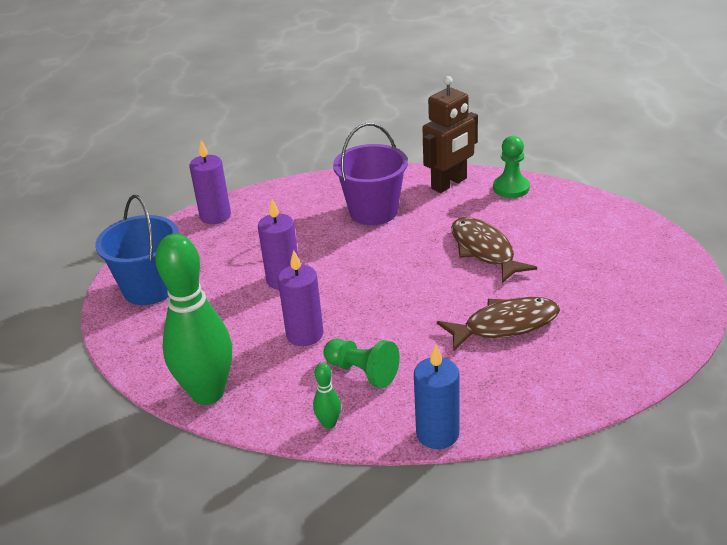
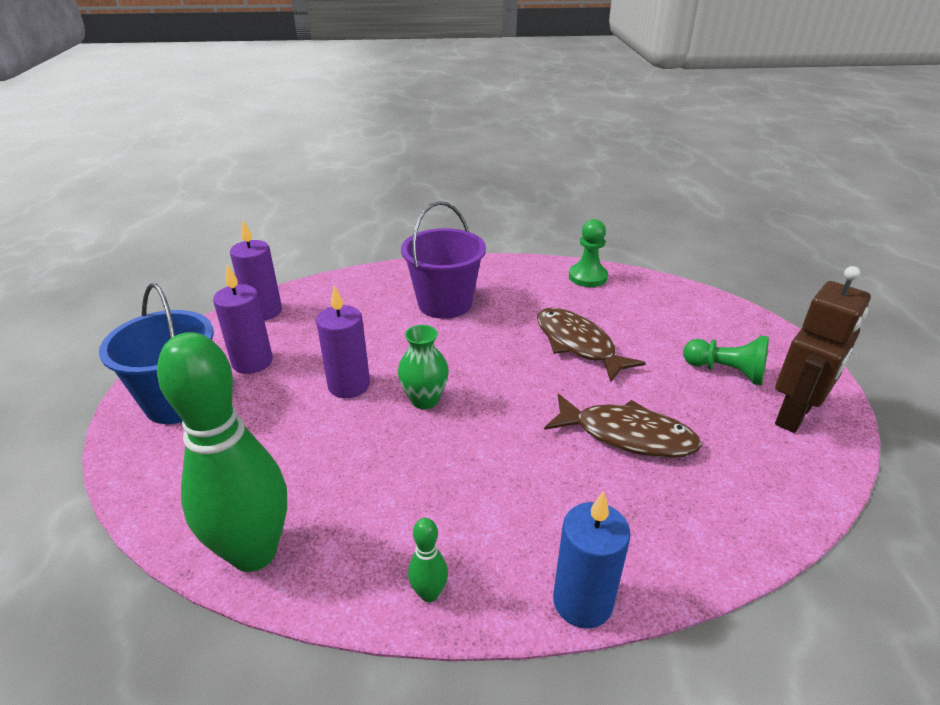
camera: 10 degrees left, 0 degrees up
(305, 334) = (382, 457): purple candle -> purple candle (252, 362)
(344, 293) = (424, 400): none -> green vase
(362, 372) = (463, 508): green pawn -> green pawn (726, 372)
(449, 184) = (521, 273): brown robot -> brown robot (794, 415)
(505, 325) = (627, 435): brown fish -> brown fish turned 45 degrees clockwise

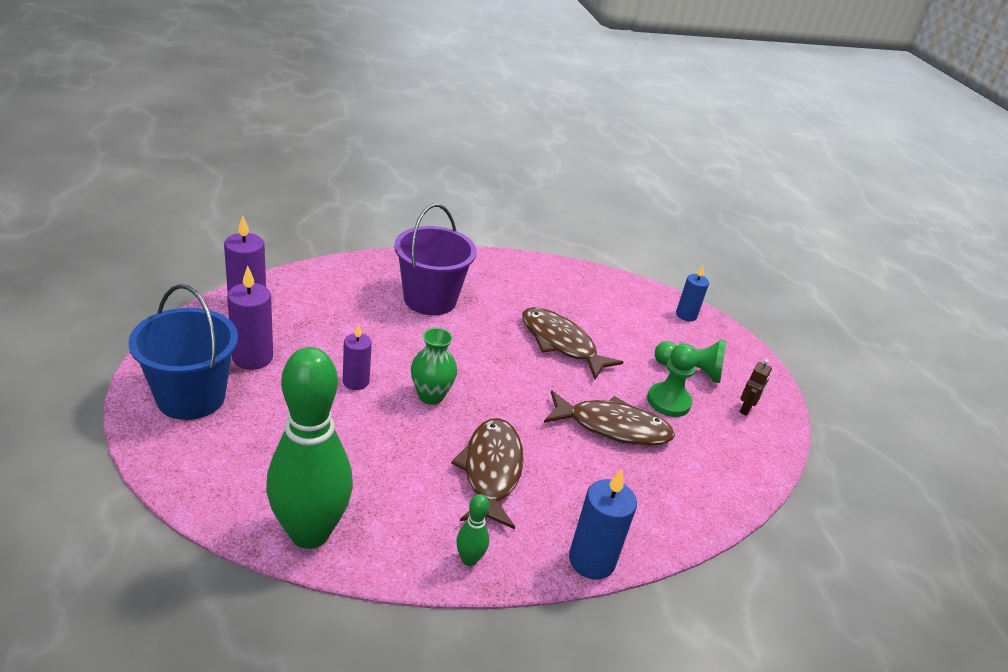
camera: 15 degrees left, 0 degrees up
(349, 385) = (356, 382): purple candle -> purple candle, size x0.66
(476, 484) = (491, 471): none -> brown fish
(587, 277) = (562, 275): green pawn -> green pawn (668, 401)
(724, 313) = (686, 315): none -> blue candle
(794, 415) = (746, 409): brown robot -> brown robot, size x0.45

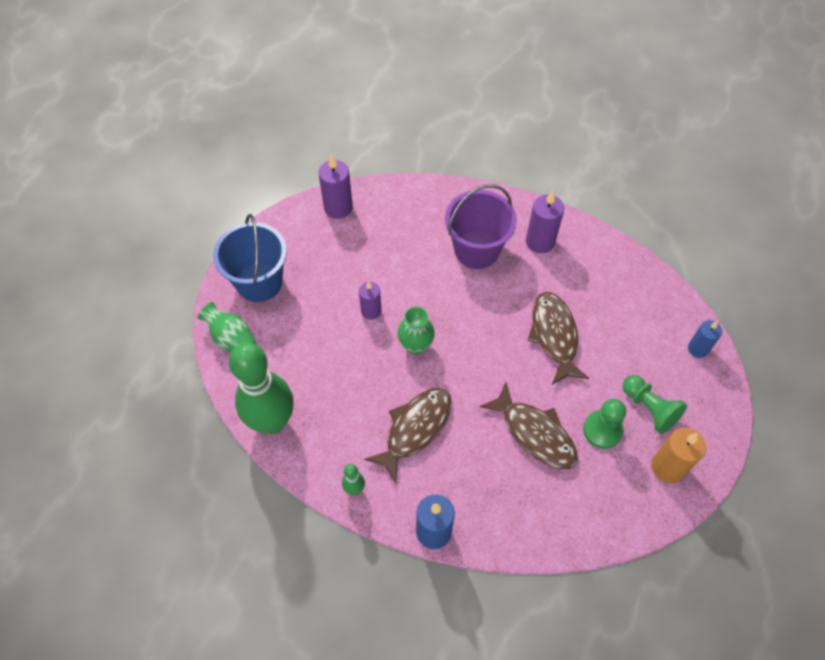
camera: 40 degrees right, 25 degrees up
(190, 466) = (232, 339): none -> green vase
(252, 358) = (314, 261): purple candle -> purple candle (540, 241)
(746, 409) = (668, 467): brown robot -> orange candle

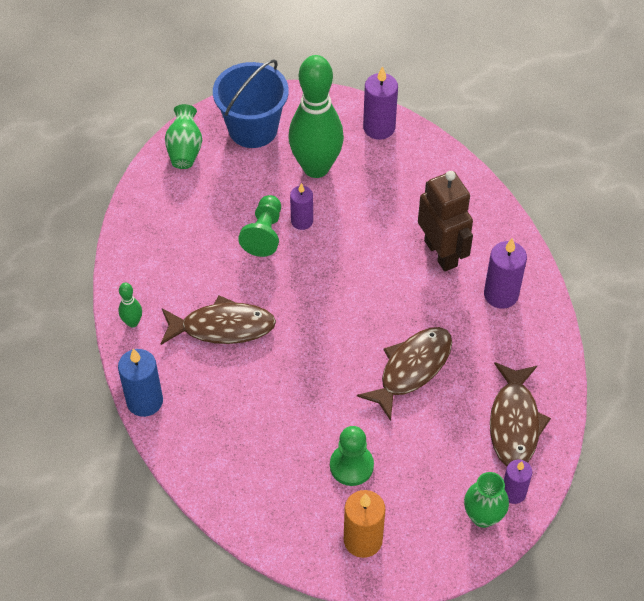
camera: 50 degrees right, 5 degrees down
(272, 421) = (140, 228): green bowling pin -> green bowling pin (316, 167)
(415, 345) = (300, 274): green vase -> green vase (483, 516)
(476, 249) = (441, 253): purple bucket -> brown robot
(535, 433) = (300, 416): brown fish -> brown fish (514, 422)
(649, 408) = (409, 490): green pawn -> green pawn (264, 234)
(698, 349) = (513, 492): blue candle -> purple candle

